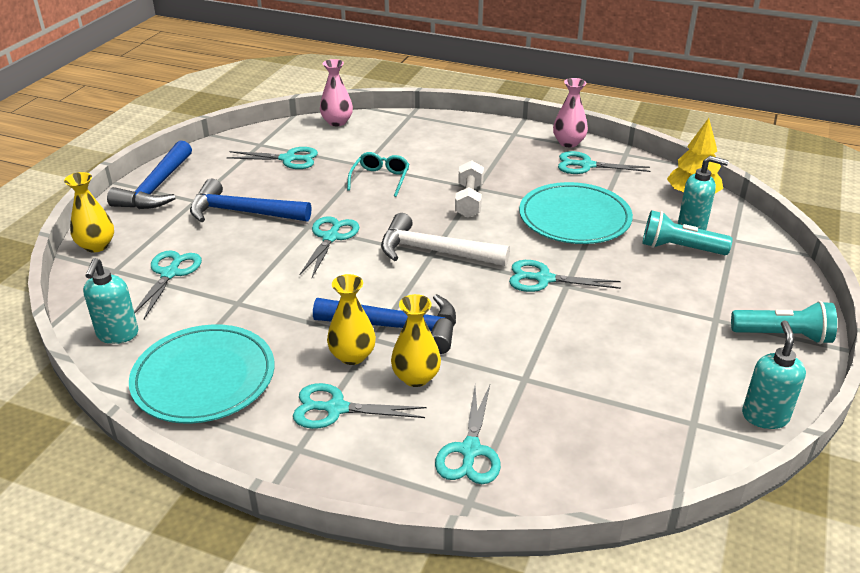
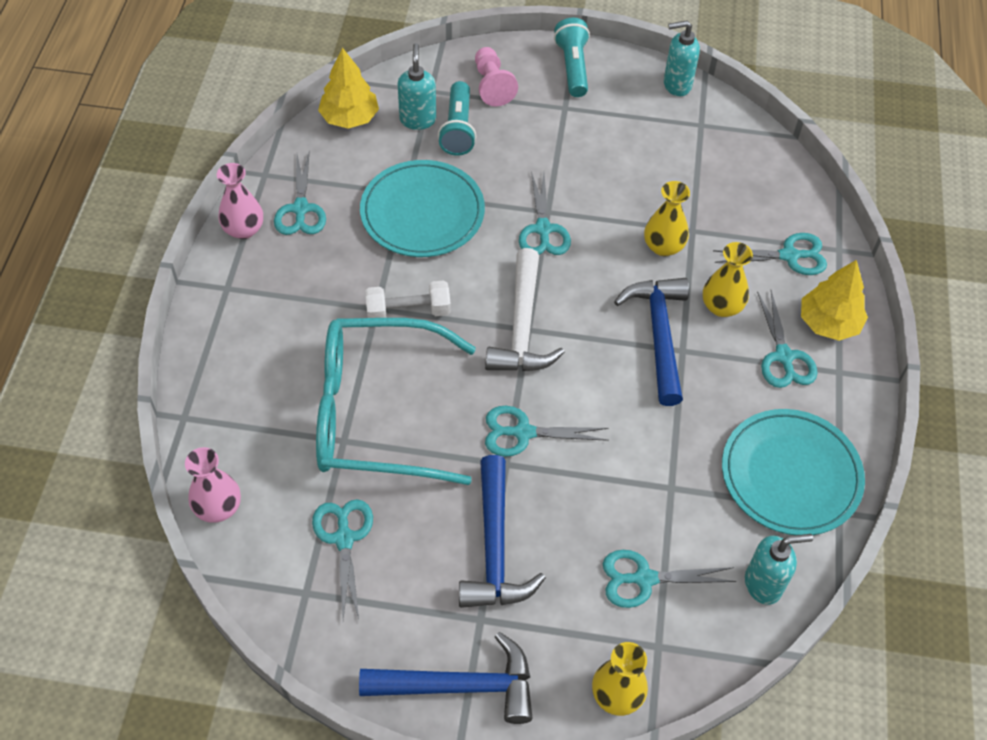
camera: 105 degrees left, 20 degrees up
(352, 356) = (712, 361): yellow vase -> yellow vase (663, 246)
(364, 458) = (828, 323): none -> yellow tree
(380, 179) = (377, 413): turquoise glasses -> turquoise glasses, size x2.40
(745, 276) = (492, 85): none -> pink pawn

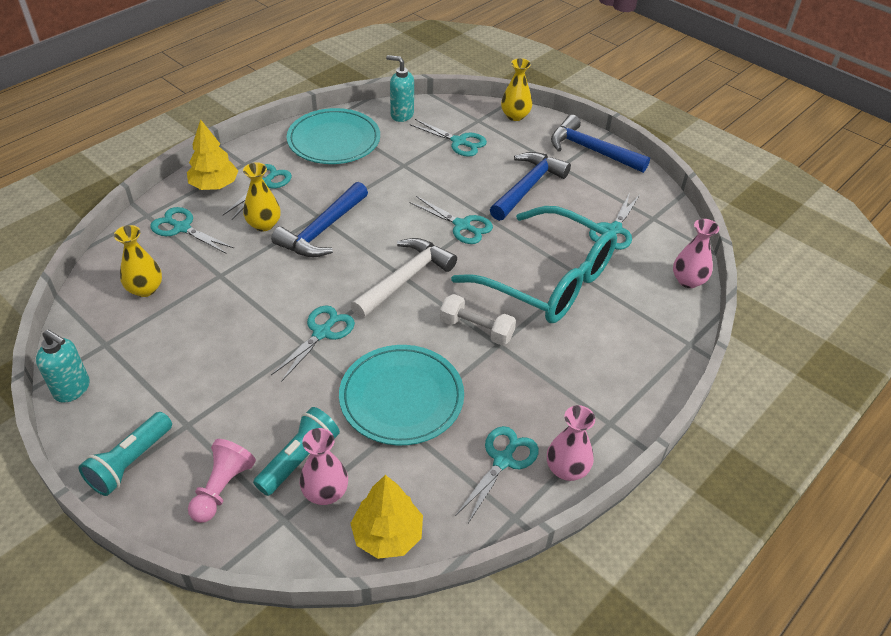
camera: 145 degrees left, 10 degrees down
(418, 119) = (325, 492): turquoise soap dispenser -> pink vase
(663, 246) = (253, 276): yellow vase -> yellow vase (145, 289)

